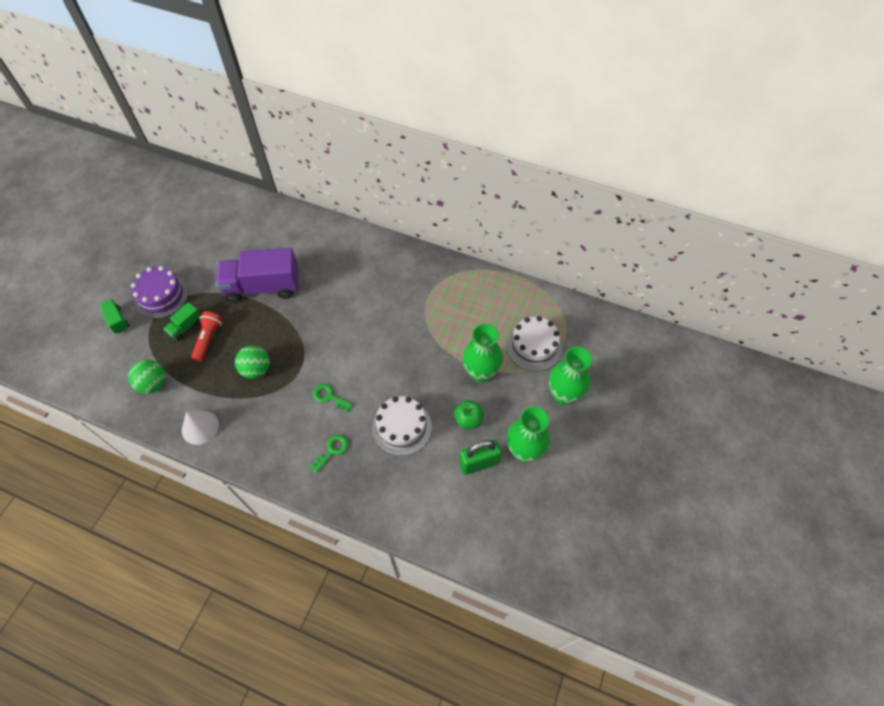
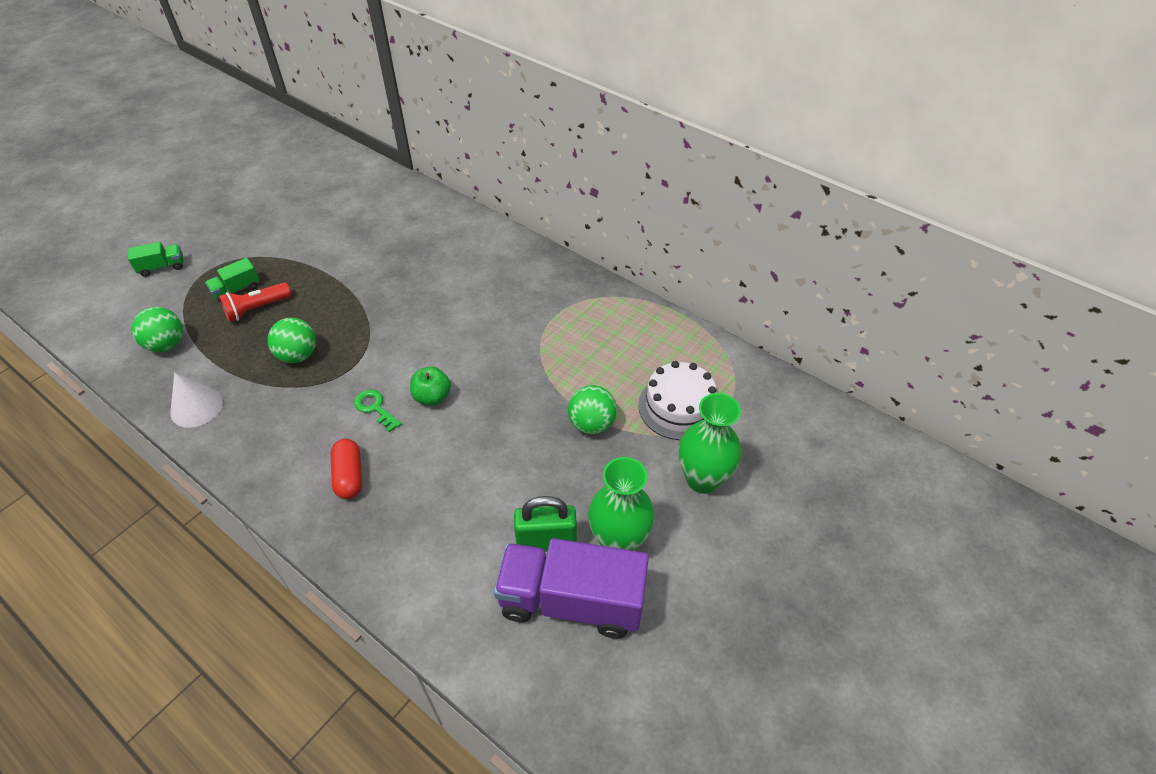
camera: 15 degrees right, 10 degrees down
(117, 320) = (162, 267): green truck -> green truck turned 90 degrees clockwise
(161, 296) = (225, 251): purple cake -> none
(208, 339) = (256, 309): red flashlight -> red flashlight turned 150 degrees counterclockwise
(262, 287) = (349, 265): purple truck -> purple truck (571, 601)
(331, 451) = (349, 476): green key -> red capsule
(402, 427) = (456, 468): white cake -> none
(468, 419) = (552, 480): green apple -> green apple (432, 397)
(480, 373) = (592, 424): green vase -> green ball

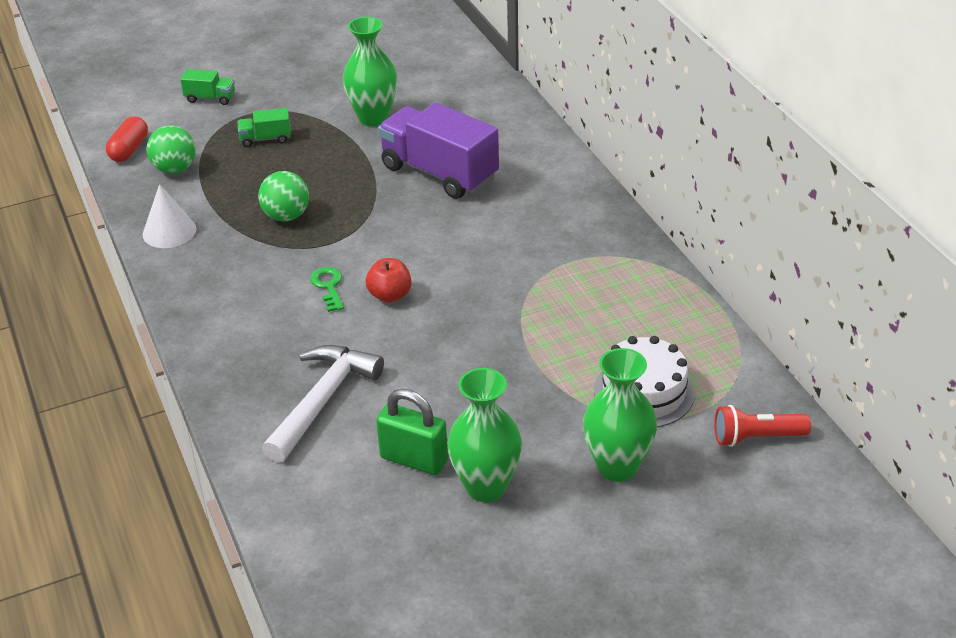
camera: 30 degrees right, 10 degrees down
(256, 309) = (273, 162): red flashlight -> red flashlight (756, 437)
(320, 242) = (373, 118): none -> green vase
(349, 476) = (267, 336): red capsule -> red capsule (129, 149)
(432, 397) = (390, 295): green apple -> red apple
(436, 519) = (322, 401): none -> white hammer
(571, 601) = (403, 517): purple truck -> purple truck (439, 173)
(592, 424) = (535, 375): green ball -> none

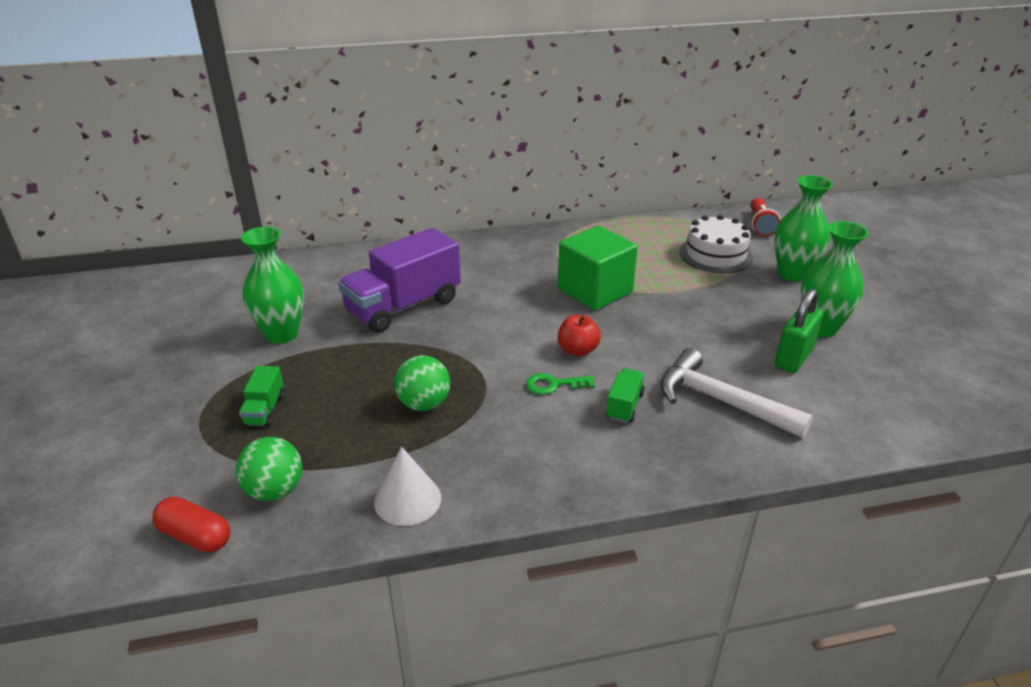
camera: 80 degrees left, 5 degrees down
(210, 98) = (134, 451): green truck -> green truck (624, 406)
(512, 295) = (595, 291): none -> green cube

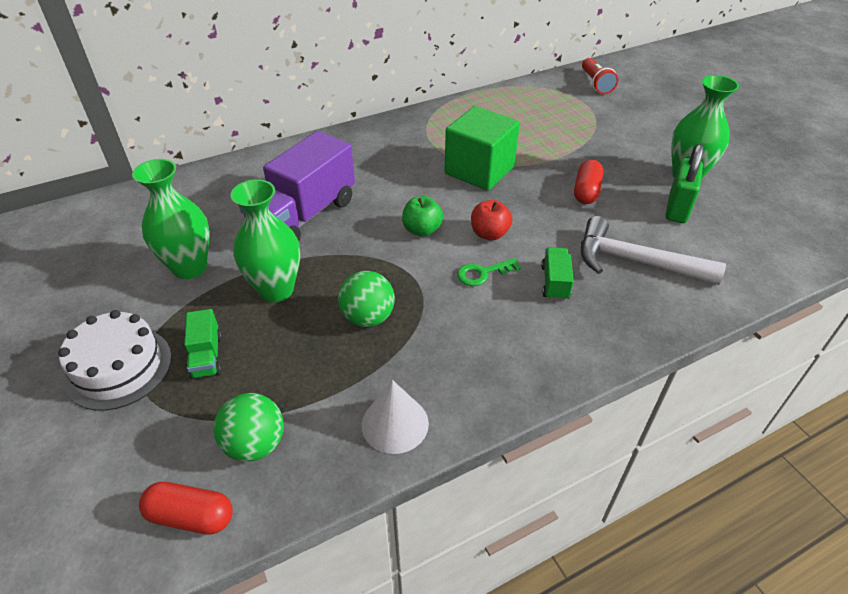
camera: 15 degrees left, 10 degrees up
(511, 336) = (422, 230): none -> green apple
(699, 327) = (586, 191): none -> red capsule
(715, 254) = (570, 118): white cake -> white cake (119, 367)
(792, 274) = (642, 127): green vase -> green vase (276, 290)

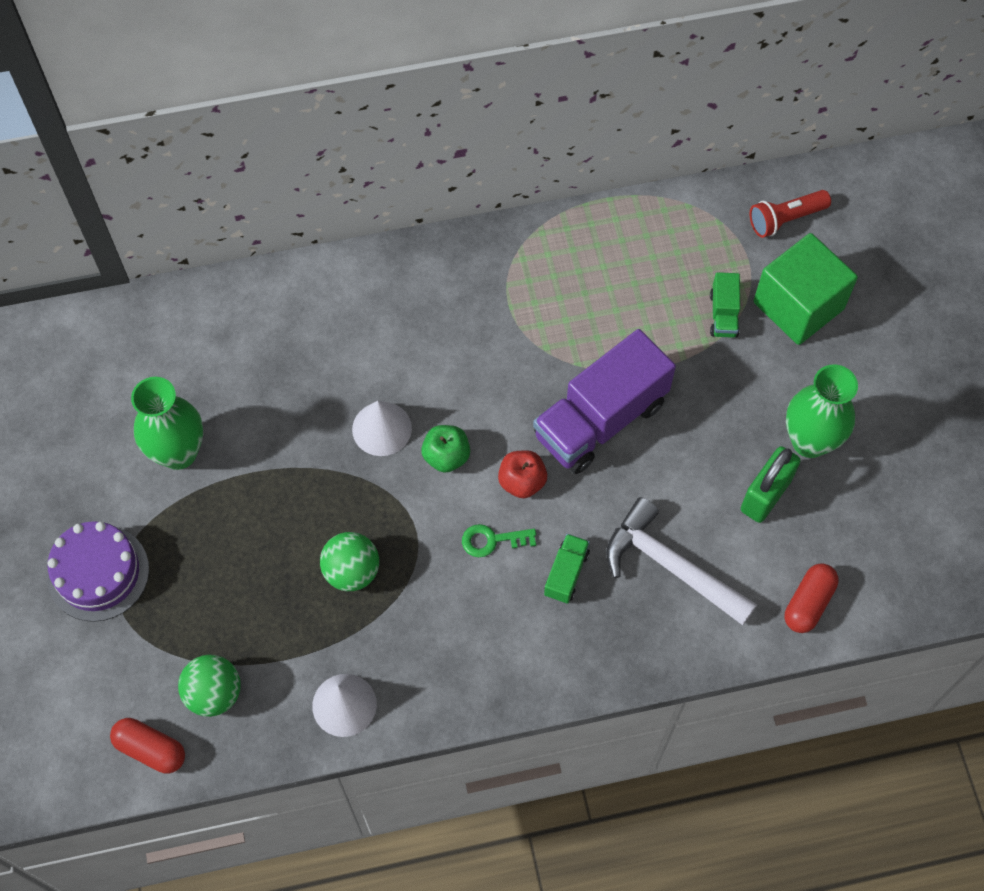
camera: 15 degrees right, 20 degrees up
(119, 367) = (98, 573): white cake -> purple cake
(207, 356) = (183, 580): green truck -> green truck (723, 314)
(276, 290) = (265, 508): green vase -> none
(303, 216) = (316, 399): purple truck -> purple truck (600, 419)
(363, 223) = (382, 428): none -> white cone
(479, 170) = (550, 368): green cube -> green cube (798, 305)
(586, 191) = (667, 439): red capsule -> red capsule (808, 603)
(596, 84) = (785, 219): red flashlight -> red flashlight turned 60 degrees clockwise

